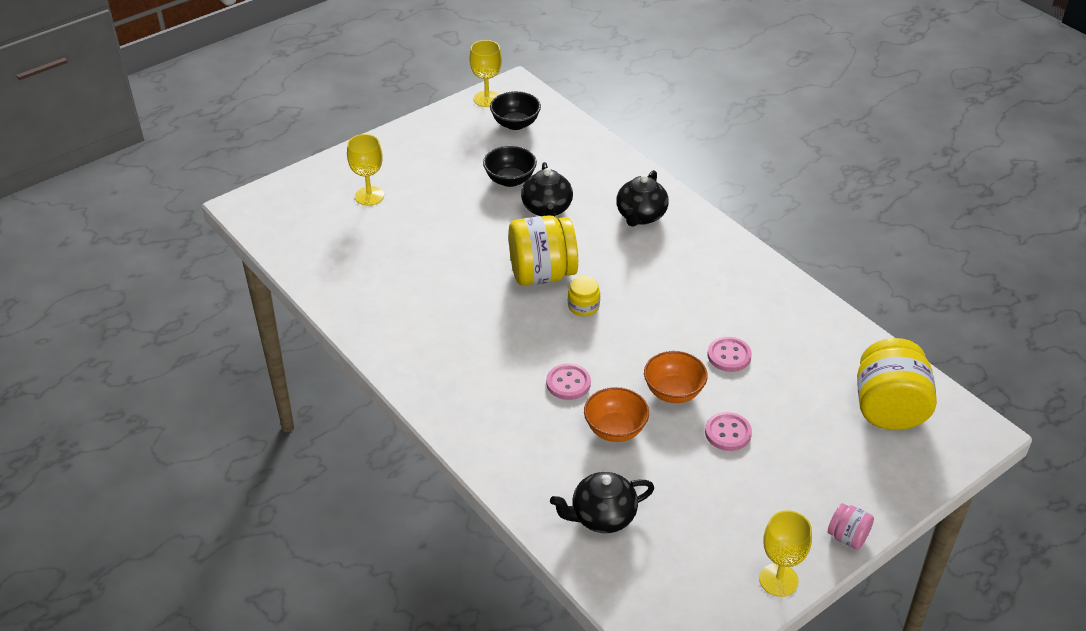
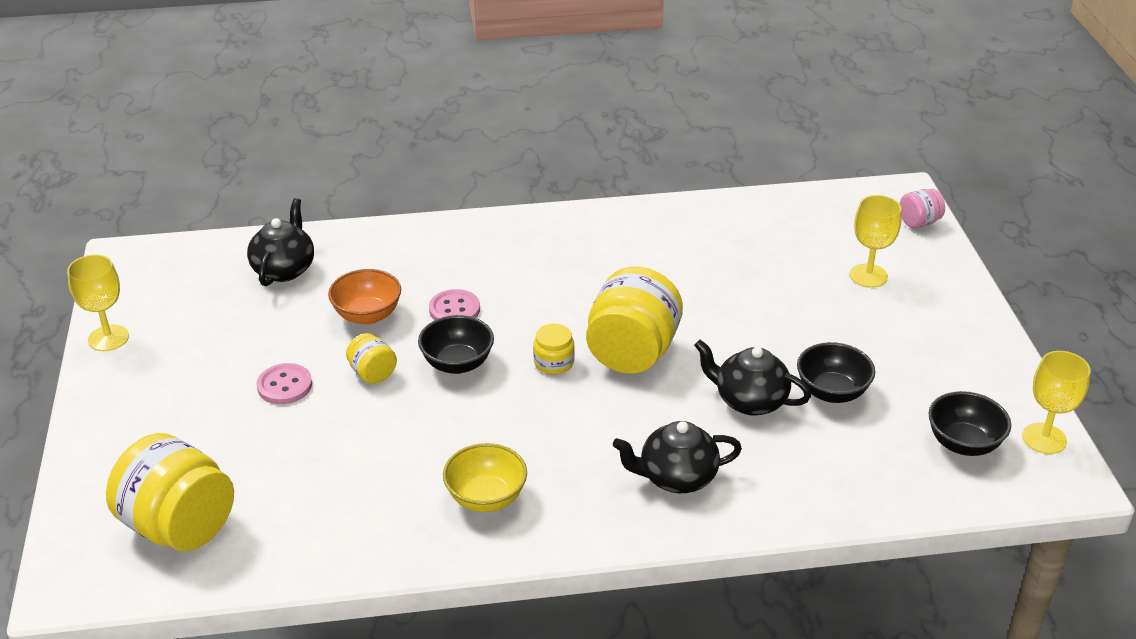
camera: 120 degrees right, 5 degrees down
(625, 353) = (457, 363): none -> black bowl
(641, 216) = (676, 478): black teapot -> black teapot turned 60 degrees counterclockwise
(673, 392) = (372, 373): orange bowl -> yellow jar
(729, 355) = (379, 438): pink button -> none
(730, 284) = (486, 498): none -> yellow bowl
(847, 537) = (90, 403): pink jar -> pink jar (919, 222)

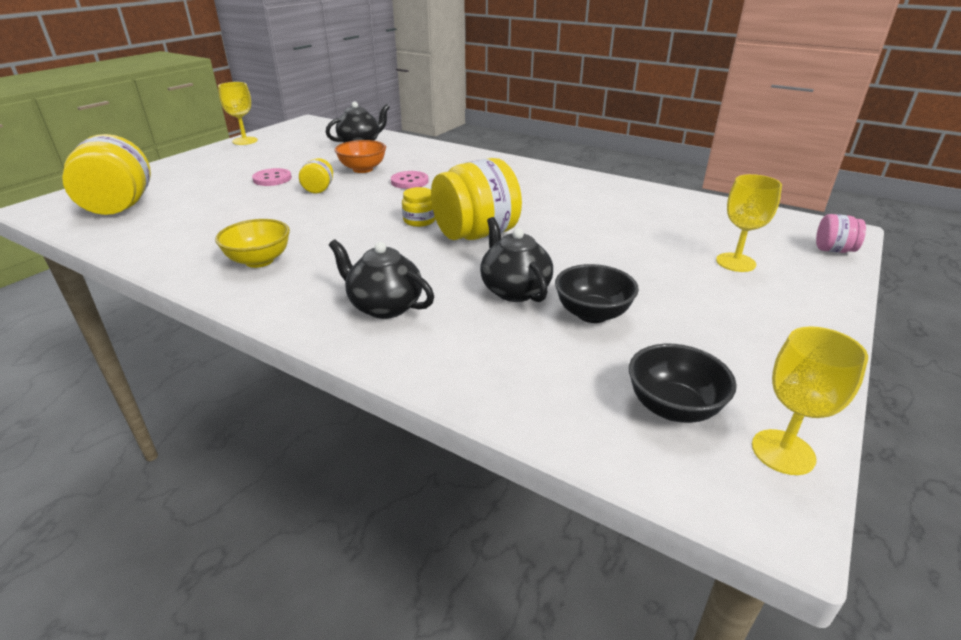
camera: 40 degrees right, 5 degrees down
(457, 363) = (367, 201): black bowl -> none

